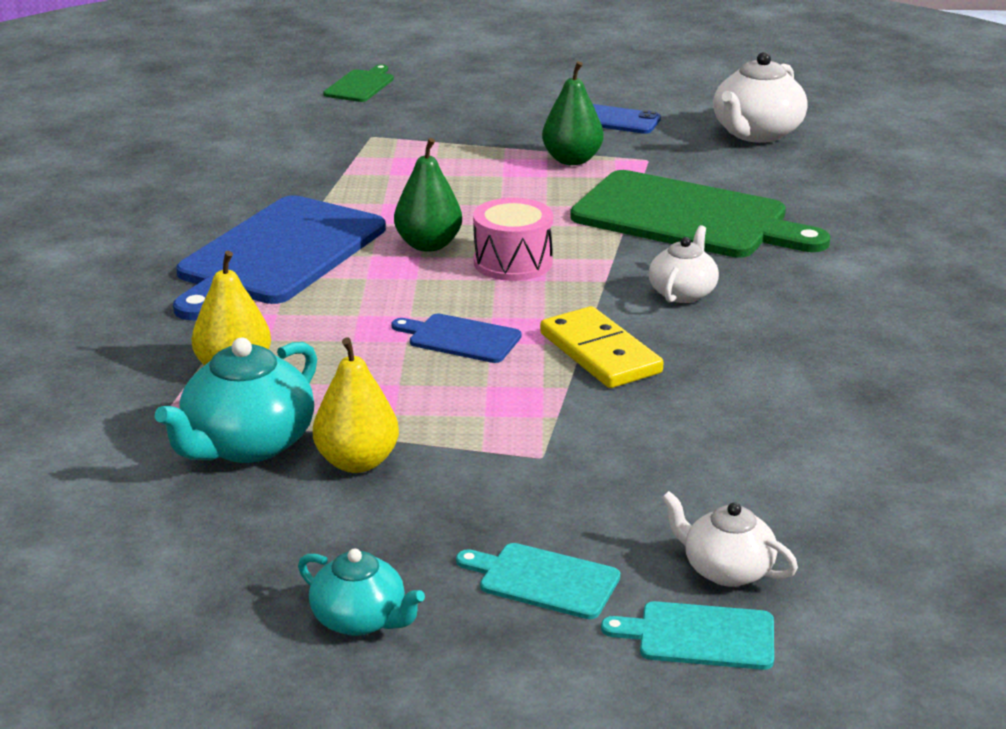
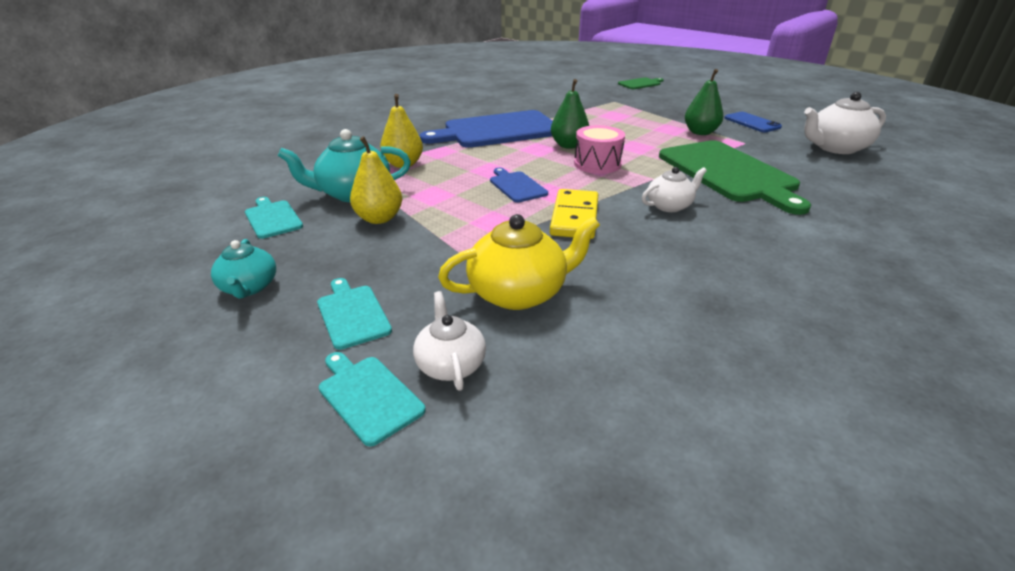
camera: 40 degrees right, 5 degrees up
(197, 531) = (272, 218): none -> turquoise cutting board
(678, 470) = (519, 292): none -> yellow teapot

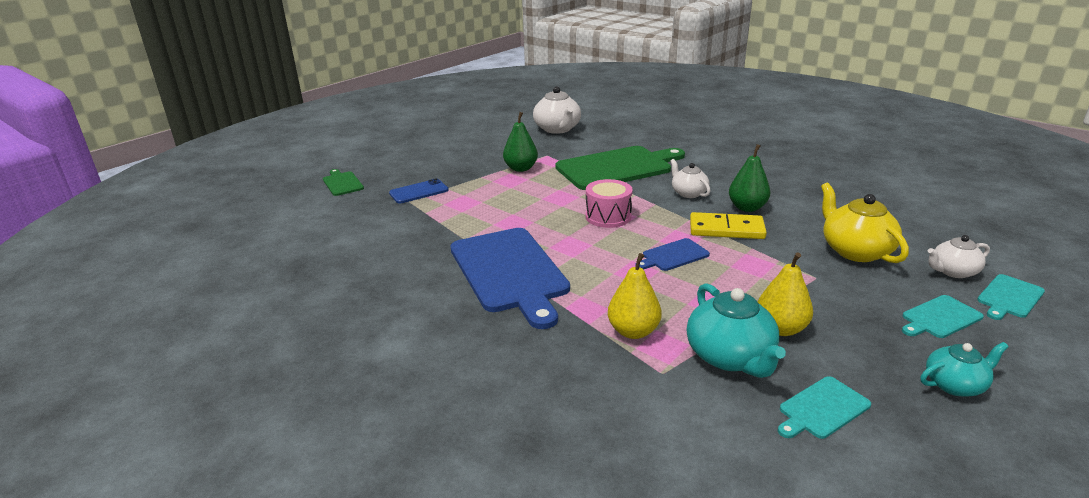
camera: 90 degrees left, 5 degrees down
(568, 145) = (559, 229): green pear -> green pear (747, 208)
(752, 123) = (495, 147): blue phone -> blue phone (419, 192)

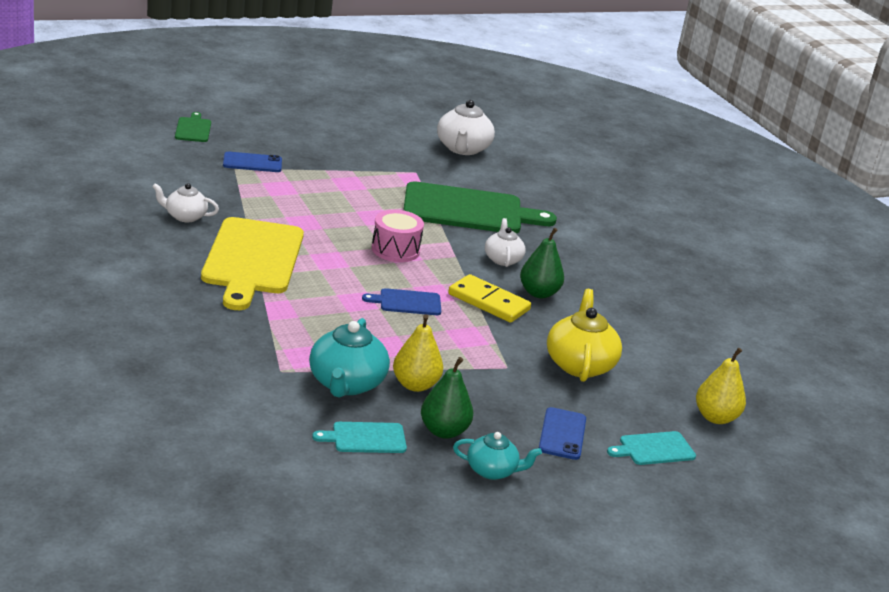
camera: 20 degrees right, 0 degrees up
(510, 272) = (252, 260): blue cutting board -> yellow cutting board
(521, 168) = (372, 176): green pear -> green pear (443, 431)
(633, 331) = (295, 338): yellow pear -> yellow pear (715, 417)
(939, 318) = (562, 434): turquoise cutting board -> blue phone
(953, 271) = (641, 414): white teapot -> white teapot (185, 216)

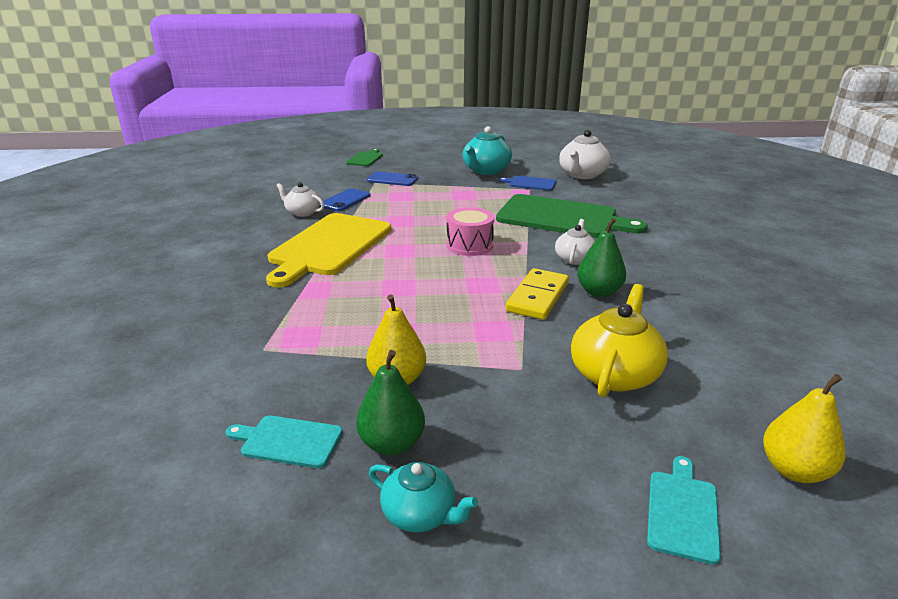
camera: 25 degrees right, 0 degrees up
(346, 384) = (320, 370): turquoise teapot -> turquoise teapot (485, 171)
(407, 302) = (449, 291): blue cutting board -> blue cutting board (530, 183)
(488, 302) = (537, 297): yellow domino -> yellow domino turned 60 degrees clockwise
(562, 434) = (550, 468): blue phone -> blue phone (345, 200)
(654, 449) = (682, 511): turquoise cutting board -> turquoise cutting board turned 105 degrees clockwise

